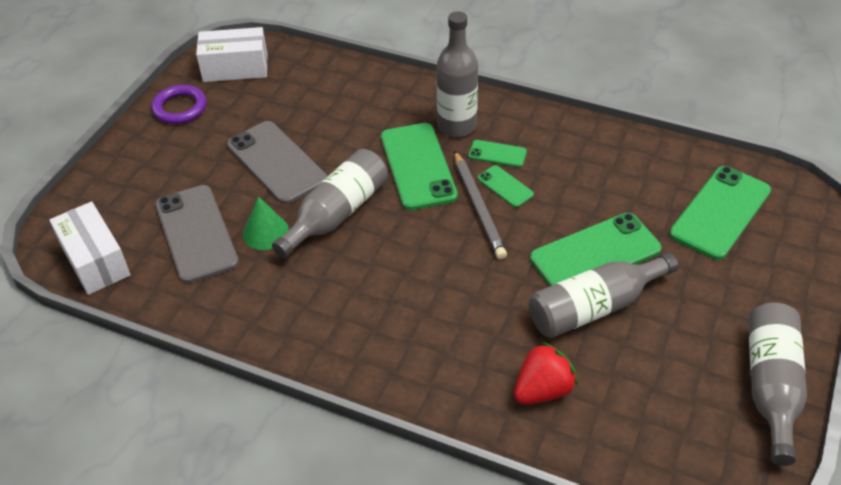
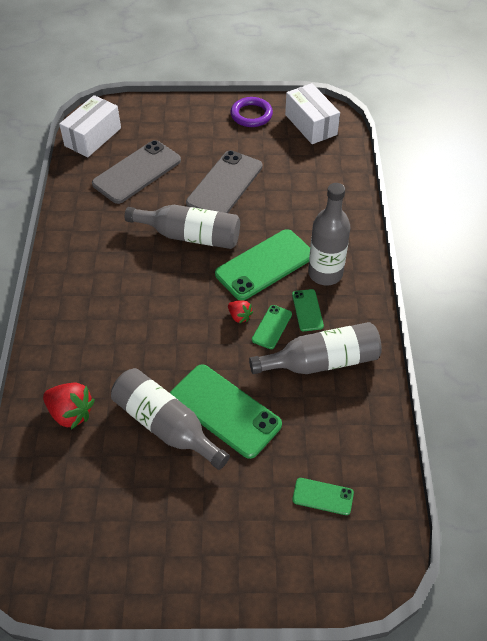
camera: 65 degrees right, 5 degrees up
(266, 232) = (154, 205): green cone -> none
(478, 207) = (239, 316): grey pencil -> red strawberry
(720, 212) = (323, 496): green phone -> green phone, size x0.49
(771, 387) = (129, 579): grey bottle -> grey bottle (321, 361)

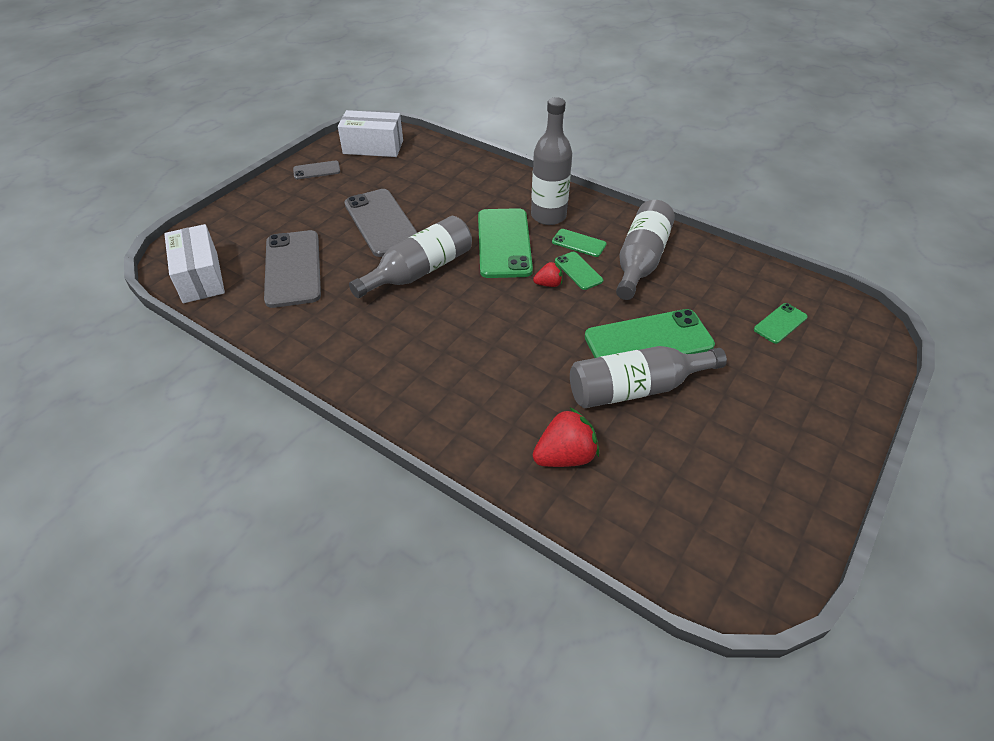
camera: 55 degrees left, 5 degrees down
(251, 115) = (316, 170): purple ring -> grey phone

